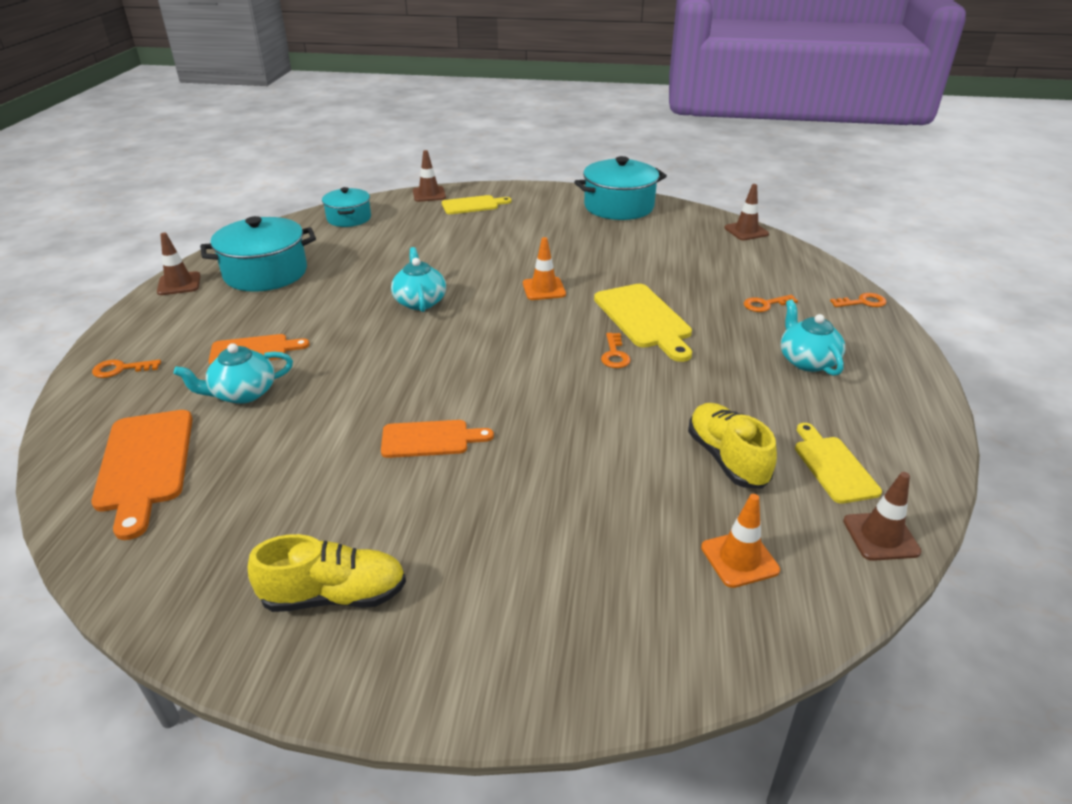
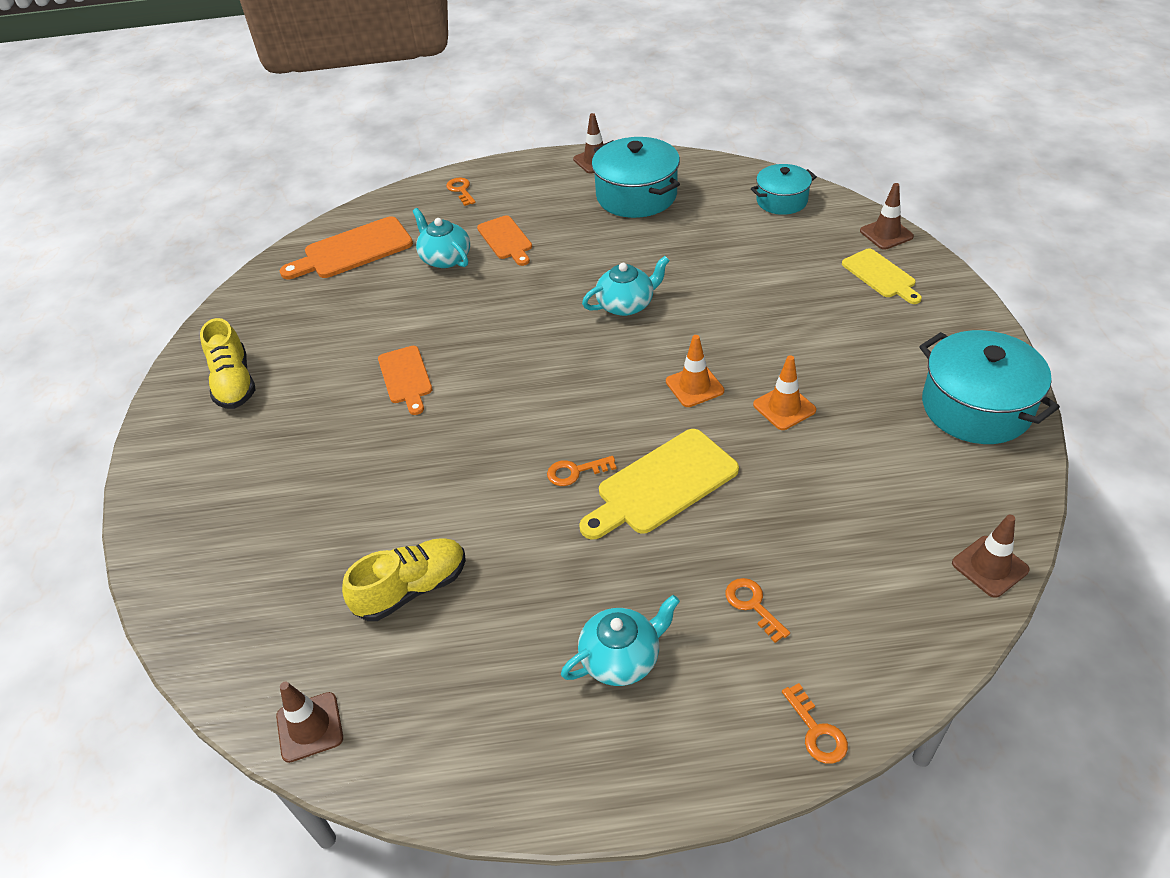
camera: 80 degrees right, 10 degrees up
(739, 559) = (275, 610): orange traffic cone -> orange traffic cone (784, 407)
(833, 466) = (414, 686): yellow cutting board -> none

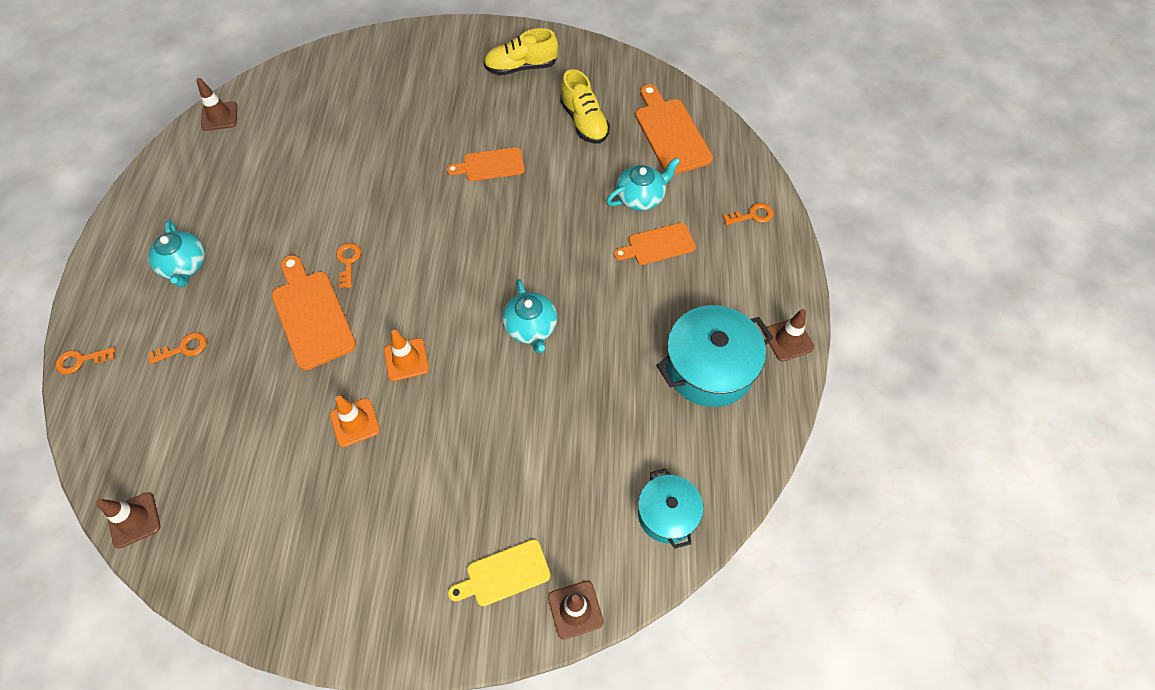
camera: 95 degrees right, 15 degrees up
(412, 589) = (289, 163): yellow shoe -> yellow shoe (584, 122)
(662, 484) = (312, 315): yellow cutting board -> orange cutting board
(976, 407) = (290, 587): turquoise pot -> none

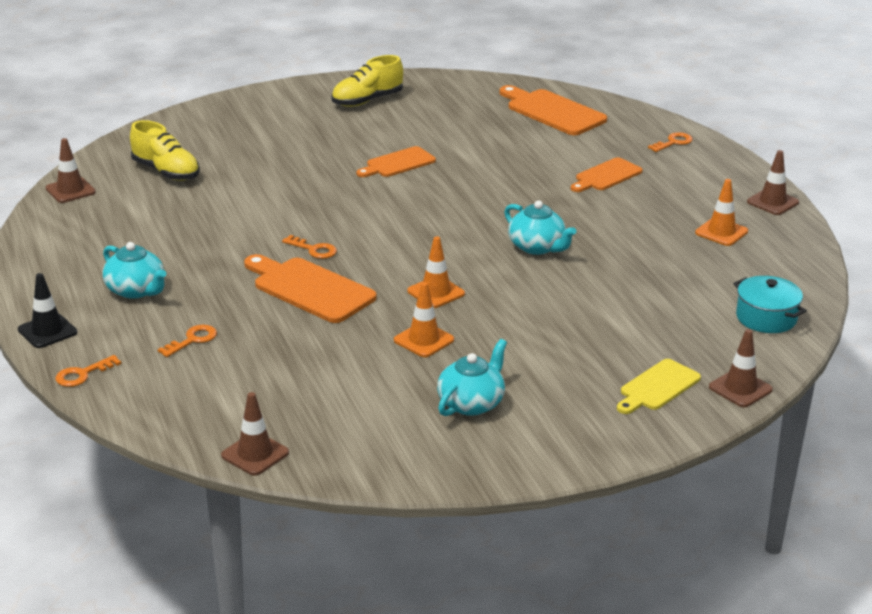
camera: 25 degrees left, 30 degrees down
(92, 294) = (47, 331): none -> black traffic cone
(348, 262) = (313, 249): orange key -> orange key turned 150 degrees clockwise
(584, 122) = (464, 121): yellow shoe -> yellow shoe (166, 172)
(641, 197) = (563, 153): turquoise teapot -> turquoise teapot (471, 403)
(709, 368) = (721, 232): turquoise pot -> orange traffic cone

